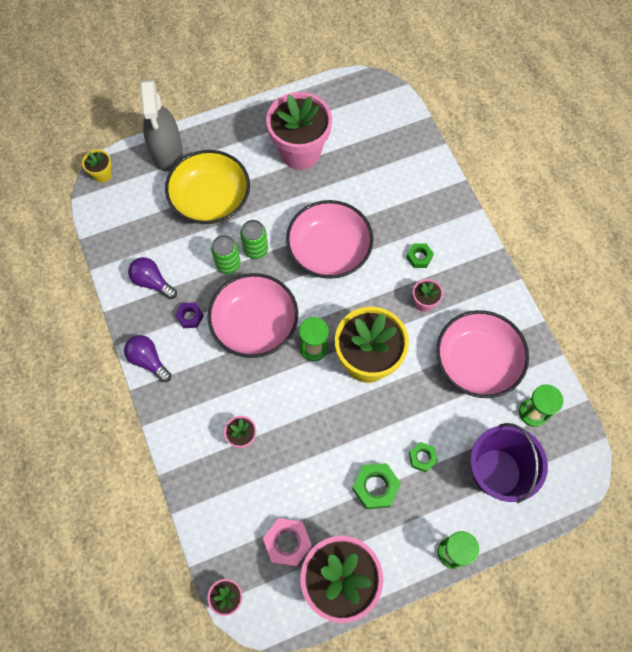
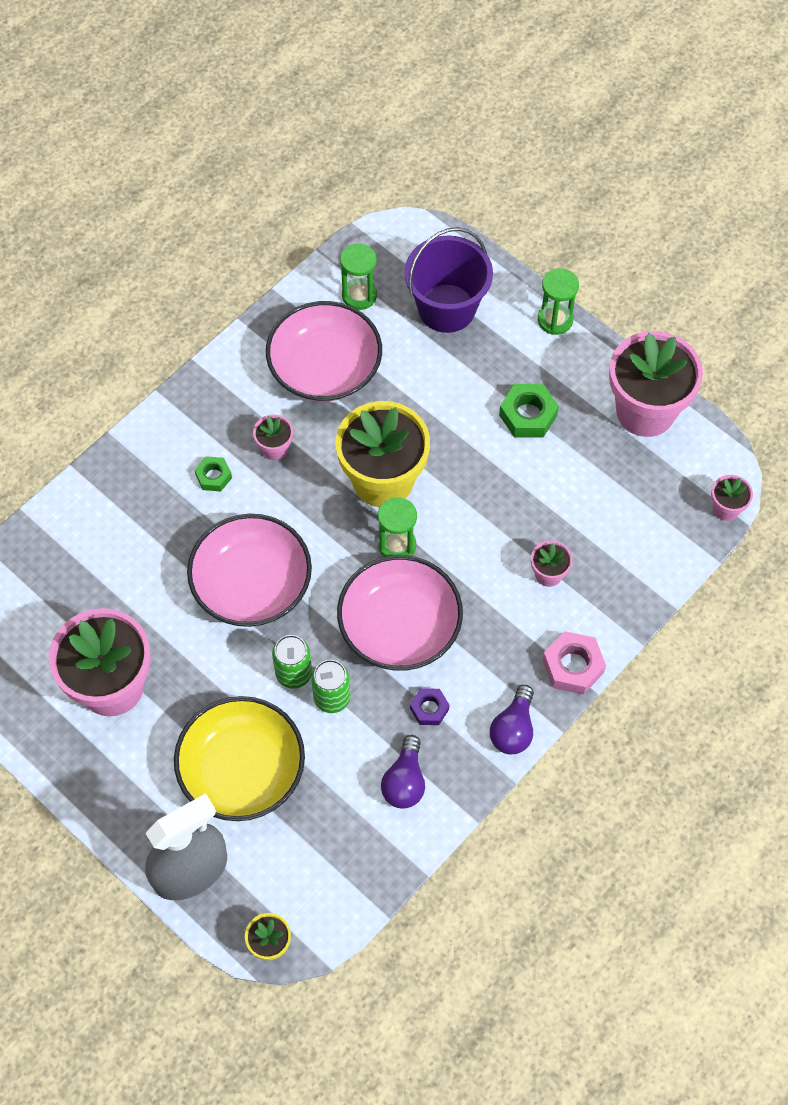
camera: 115 degrees left, 5 degrees down
(287, 543) = (636, 476): pink nut -> pink nut (573, 666)
(422, 458) = (469, 382): green nut -> none

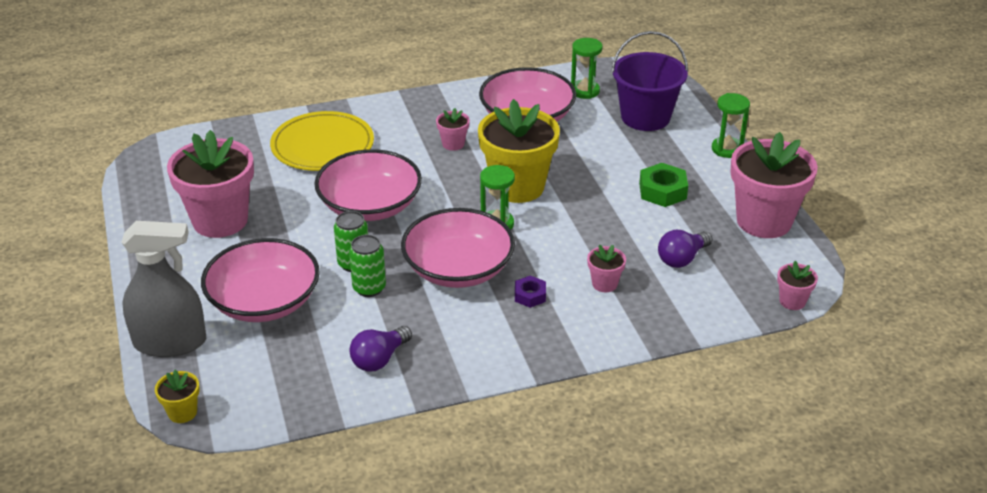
camera: 30 degrees right, 25 degrees down
(137, 521) = (322, 146): none -> yellow plate
(213, 476) = (396, 143): green nut -> none
(242, 770) = (264, 301): yellow bowl -> pink bowl
(429, 709) = (438, 324): purple nut -> purple nut (530, 295)
(513, 729) = (496, 364): purple light bulb -> purple light bulb (682, 258)
(573, 666) = (579, 346): pink nut -> none

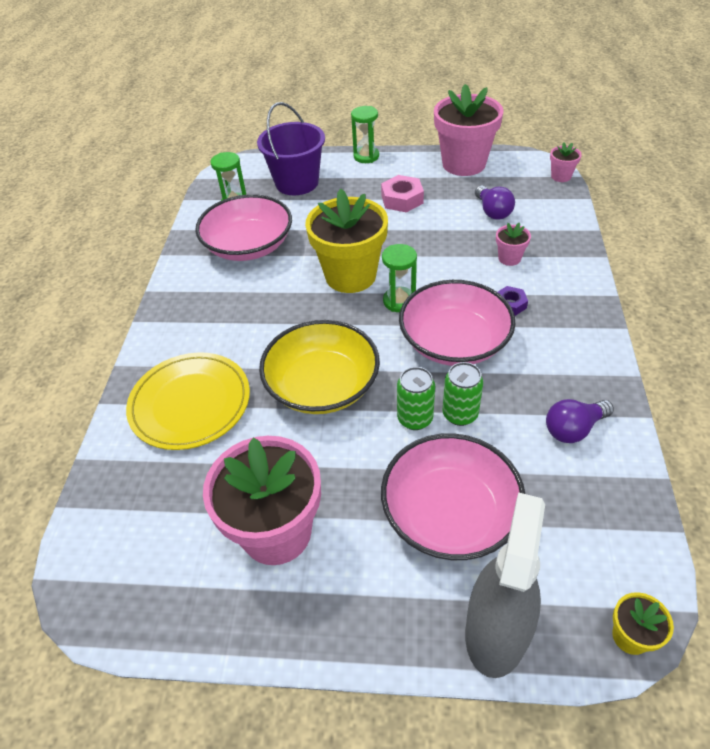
camera: 65 degrees left, 10 degrees up
(370, 205) = (322, 385): pink bowl -> yellow bowl
(379, 359) = (573, 429): purple light bulb -> purple light bulb turned 90 degrees clockwise
(453, 144) = (257, 302): pink flower pot -> none
(662, 191) = (402, 199): green nut -> pink nut

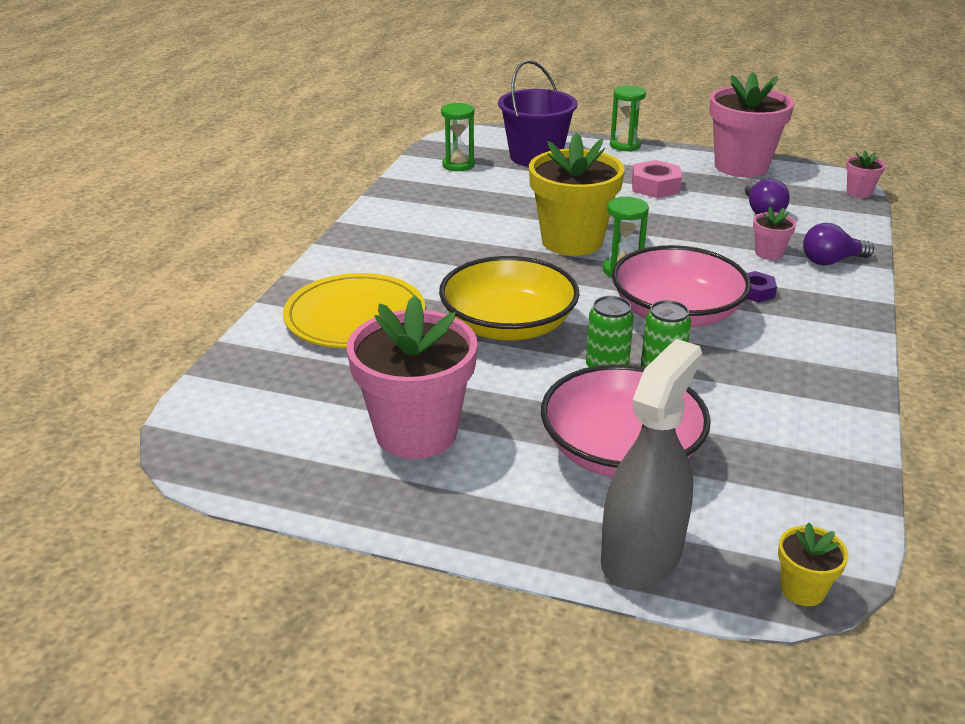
camera: 10 degrees right, 15 degrees down
(248, 246) = (463, 201): pink bowl -> none
(573, 429) = (796, 407): purple light bulb -> purple light bulb (831, 261)

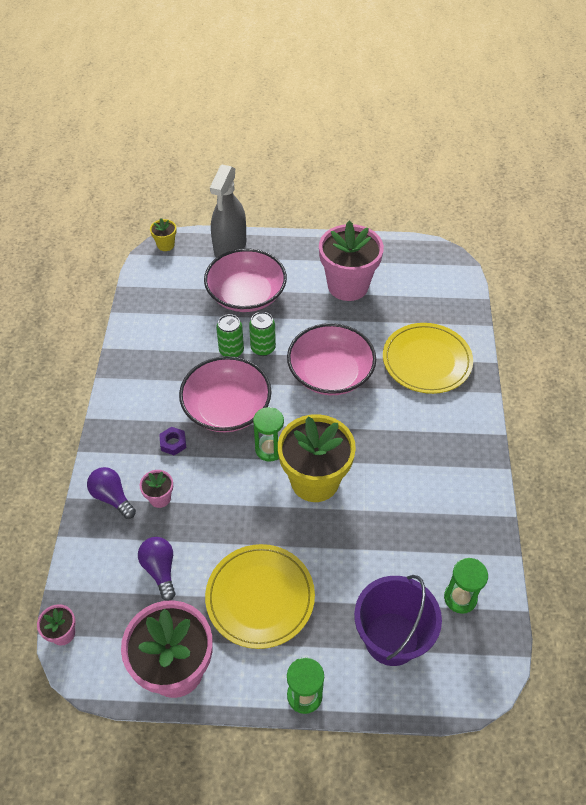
camera: 165 degrees right, 20 degrees up
(508, 325) = (330, 373): yellow bowl -> pink bowl
(655, 186) = (260, 597): pink nut -> yellow plate
(831, 261) = (112, 497): purple light bulb -> purple light bulb turned 105 degrees counterclockwise

